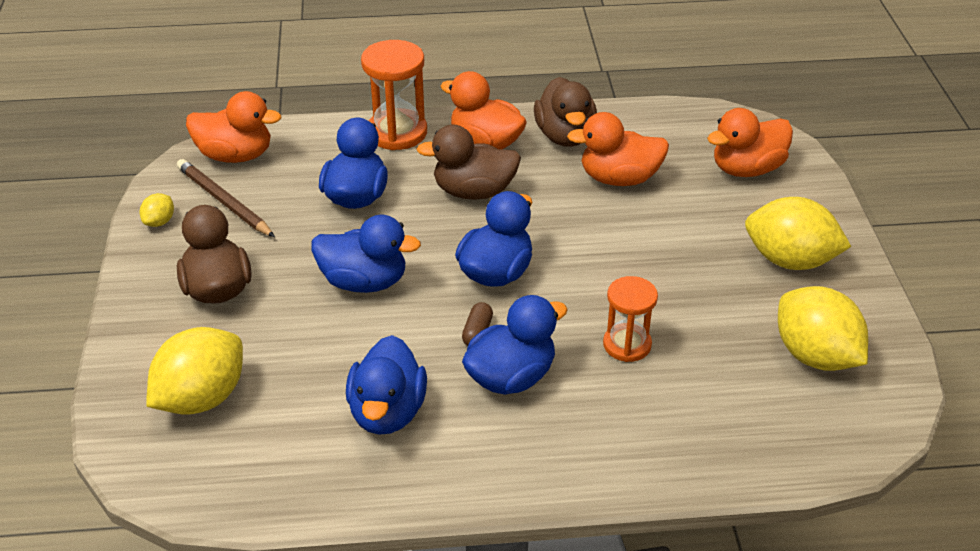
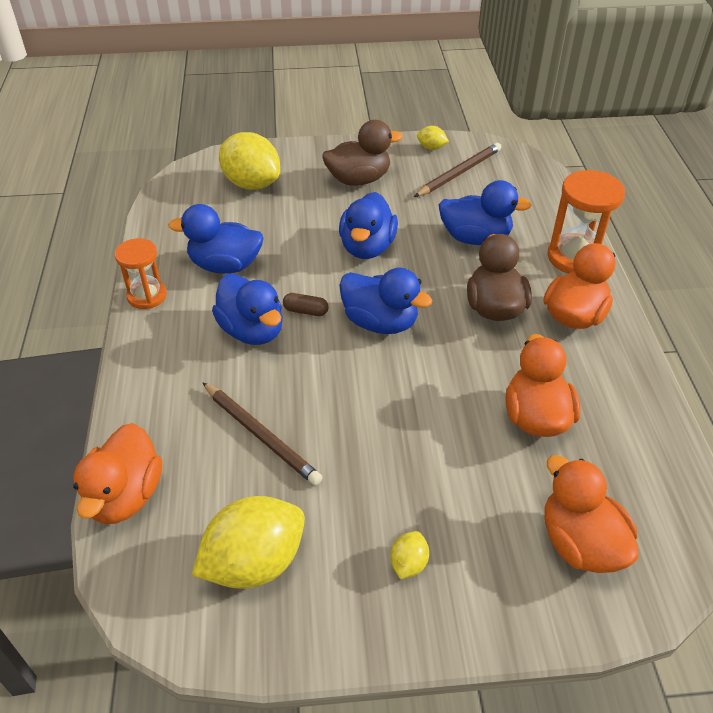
camera: 90 degrees right, 5 degrees up
(235, 155) = (519, 173): orange duck -> orange duck (125, 496)
(565, 136) = (603, 375): brown duck -> none
(627, 345) = (284, 407): orange hourglass -> orange hourglass (147, 296)
(667, 361) = (260, 435): none -> brown pencil
(790, 261) = (408, 564): yellow lemon -> yellow lemon, size x0.45

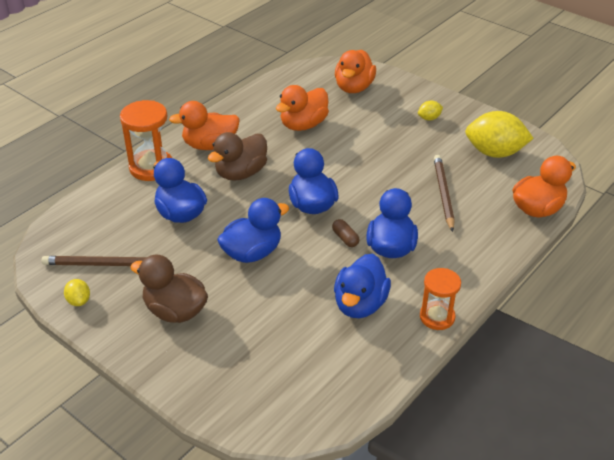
camera: 135 degrees left, 5 degrees down
(225, 265) = (360, 304): blue duck -> blue duck turned 60 degrees clockwise
(251, 184) = (256, 369): yellow lemon -> none

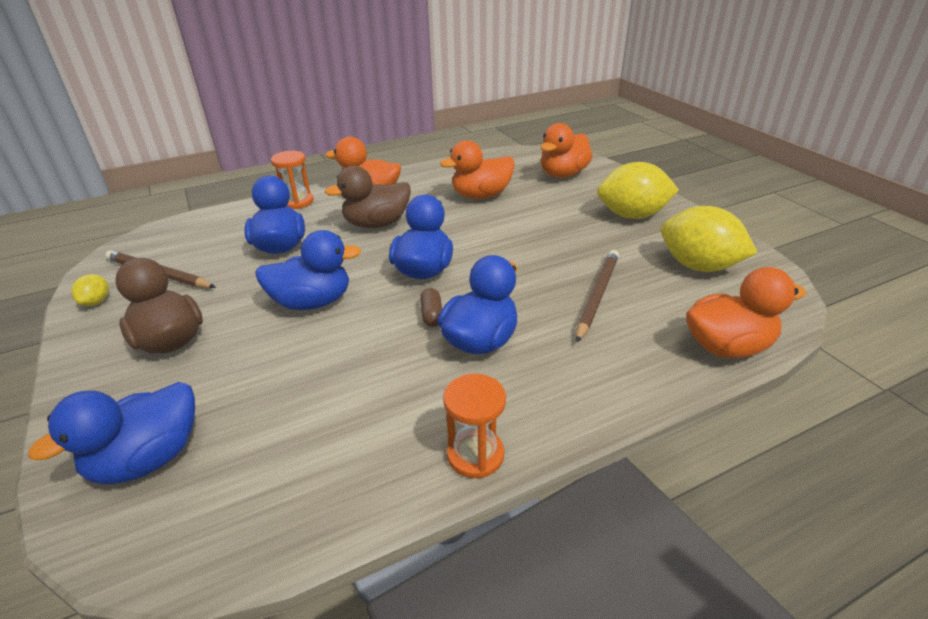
camera: 25 degrees right, 5 degrees down
(151, 167) = (297, 202): orange hourglass -> orange hourglass, size x0.66
(360, 304) = (382, 401): blue duck -> blue duck (148, 459)
(429, 118) = (632, 215): yellow lemon -> yellow lemon, size x2.21

